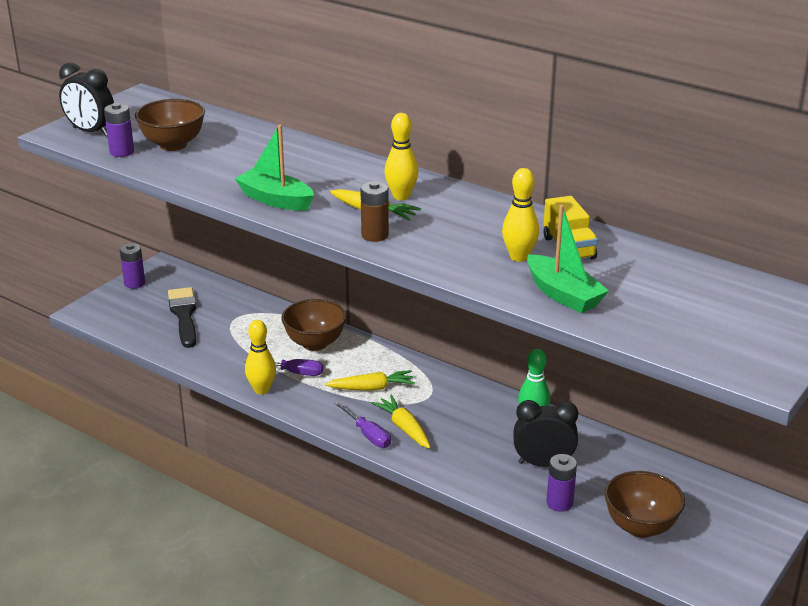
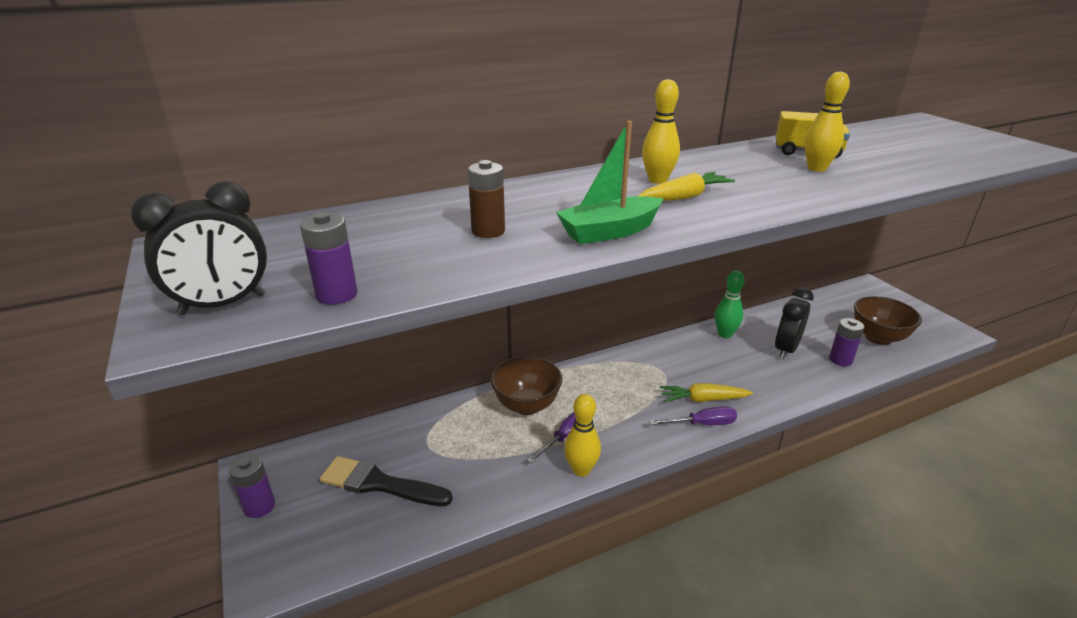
camera: 60 degrees left, 0 degrees up
(173, 145) = (372, 256): brown bowl -> none
(372, 388) = (628, 396): yellow carrot -> none
(375, 235) = (738, 206): brown battery -> brown battery (488, 231)
(563, 294) = (895, 170): green boat -> none

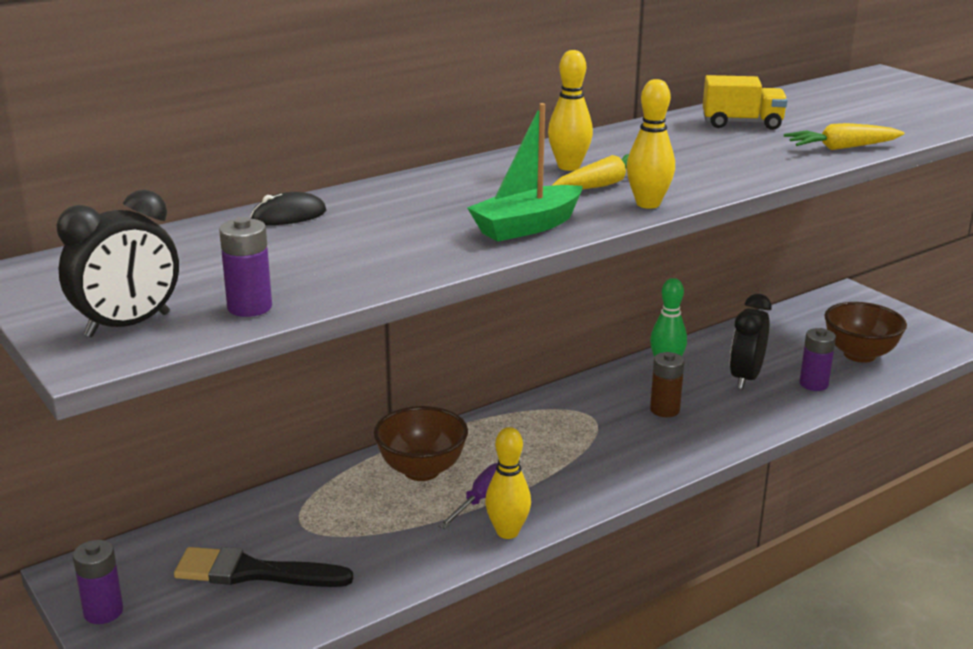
camera: 10 degrees left, 5 degrees down
(415, 209) = (289, 216): none -> black mouse
(488, 231) = (388, 234): brown battery -> brown battery (664, 410)
(702, 424) = (649, 470): purple screwdriver -> none
(703, 399) = (647, 443): yellow carrot -> yellow carrot (841, 148)
(816, 168) = (753, 143): yellow bowling pin -> yellow bowling pin (648, 204)

